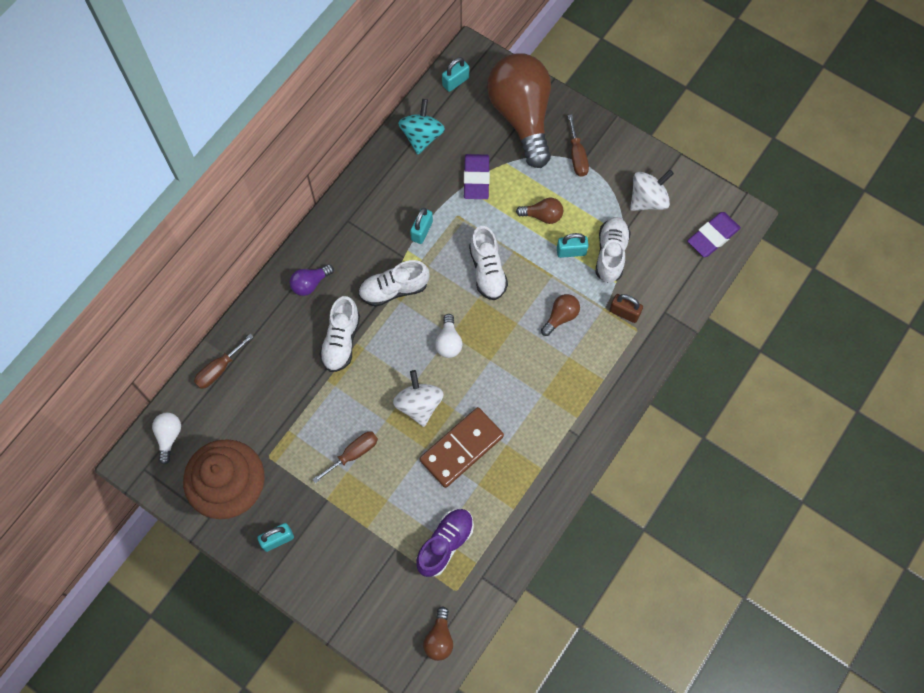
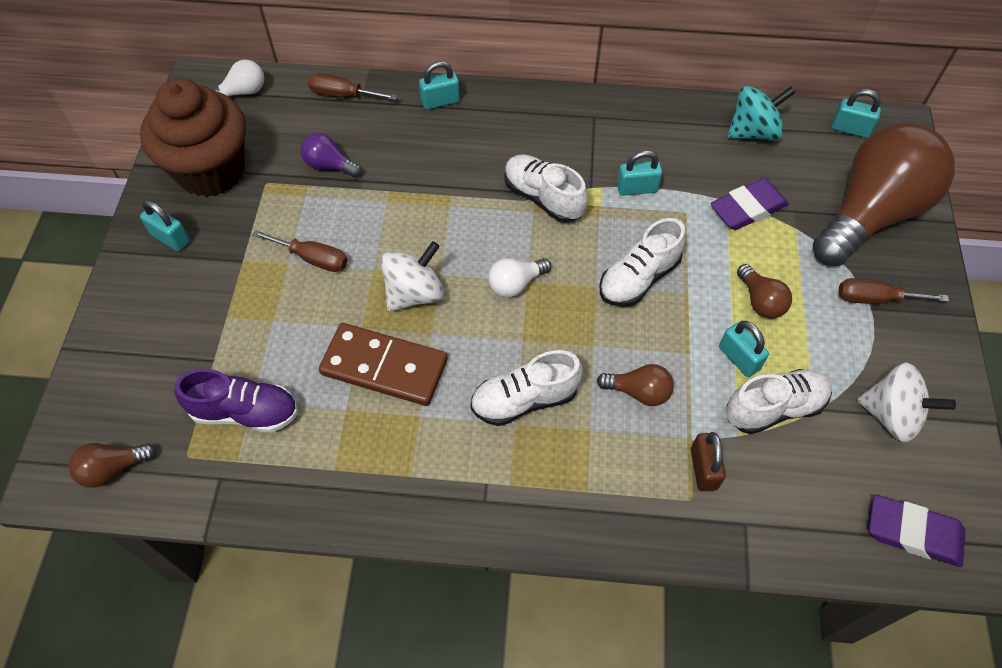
camera: 60 degrees right, 10 degrees down
(269, 308) = (440, 101): none -> turquoise padlock
(310, 284) = (494, 121): purple light bulb -> purple light bulb (329, 165)
(341, 341) = (445, 180): white shoe -> white shoe (524, 400)
(577, 156) = (875, 299): brown screwdriver -> brown screwdriver turned 45 degrees clockwise

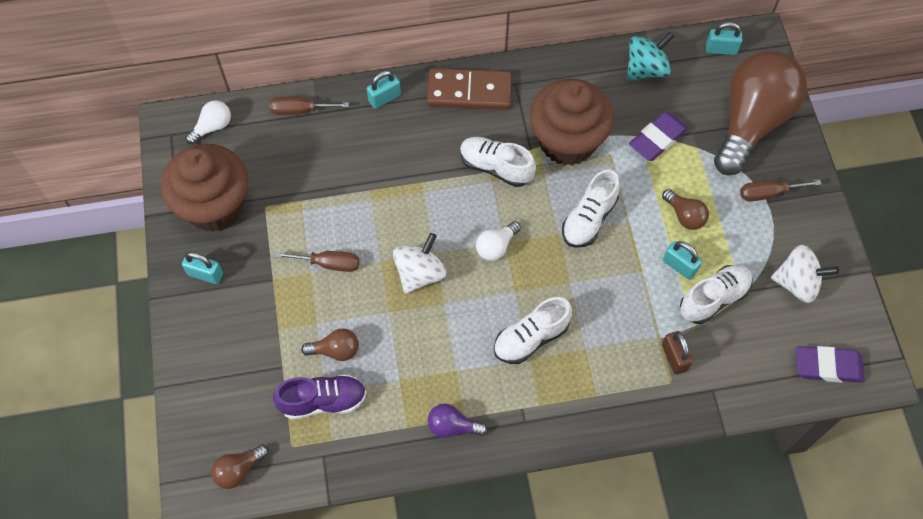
camera: 15 degrees left, 5 degrees up
(329, 165) = (312, 178): purple light bulb -> purple light bulb (452, 426)
(384, 367) = (417, 339): brown domino -> brown domino (469, 92)
(637, 188) = (567, 141): turquoise padlock -> brown cupcake
(638, 392) = (613, 311): brown light bulb -> brown light bulb (335, 350)

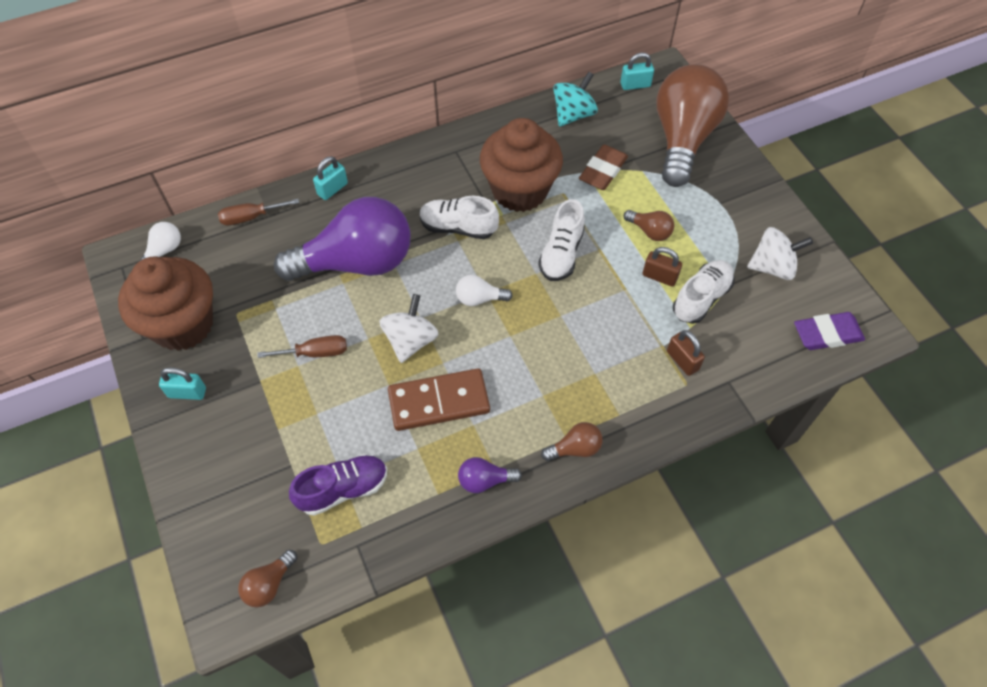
camera: 15 degrees left, 5 degrees down
(335, 350) = (343, 435): brown light bulb -> brown light bulb (575, 448)
(389, 181) = (357, 262): none -> purple light bulb
(469, 92) = (413, 167): brown domino -> brown domino (439, 402)
(496, 246) = (479, 298): white light bulb -> white light bulb turned 60 degrees clockwise
(531, 338) = (538, 376): white shoe -> none
(657, 139) = (603, 171): purple eraser -> brown eraser
(679, 266) = (659, 276): turquoise padlock -> brown padlock
(768, 193) = (719, 195): brown screwdriver -> none

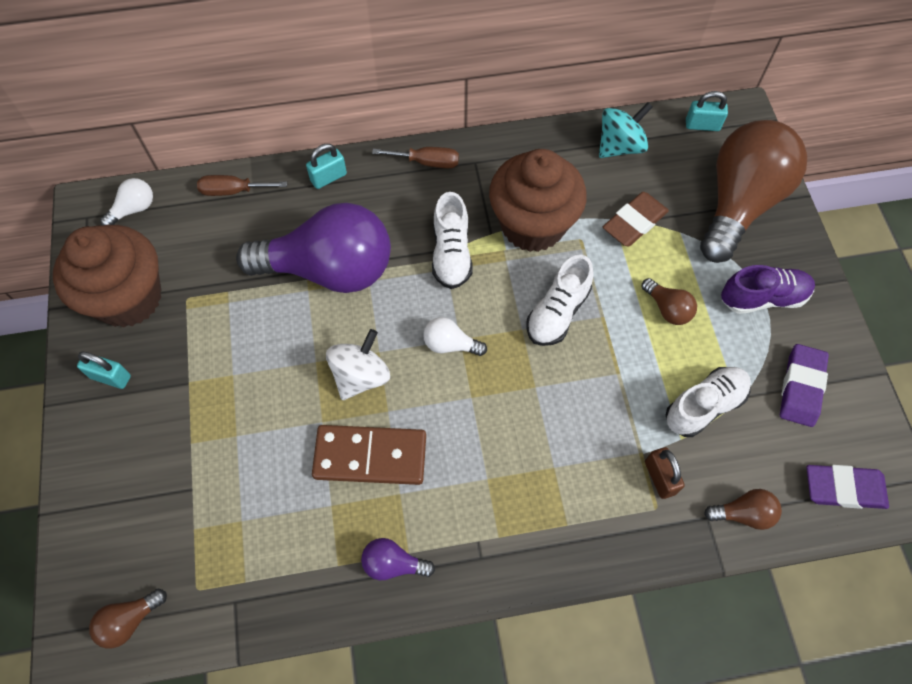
camera: 15 degrees right, 5 degrees up
(315, 353) = (255, 364): brown screwdriver -> brown screwdriver (427, 162)
(343, 489) = (238, 532): purple shoe -> purple shoe (763, 298)
(458, 227) = (451, 254): white shoe -> white shoe turned 120 degrees counterclockwise
(575, 448) = (505, 553): brown light bulb -> brown light bulb (743, 513)
(659, 276) = (663, 367): brown padlock -> none
(772, 267) = (801, 387): white spinning top -> purple eraser

